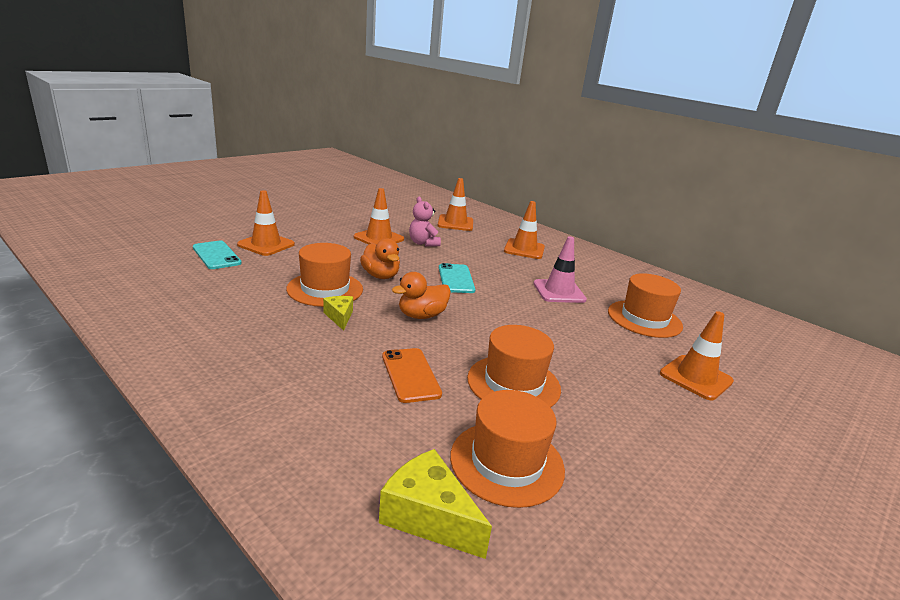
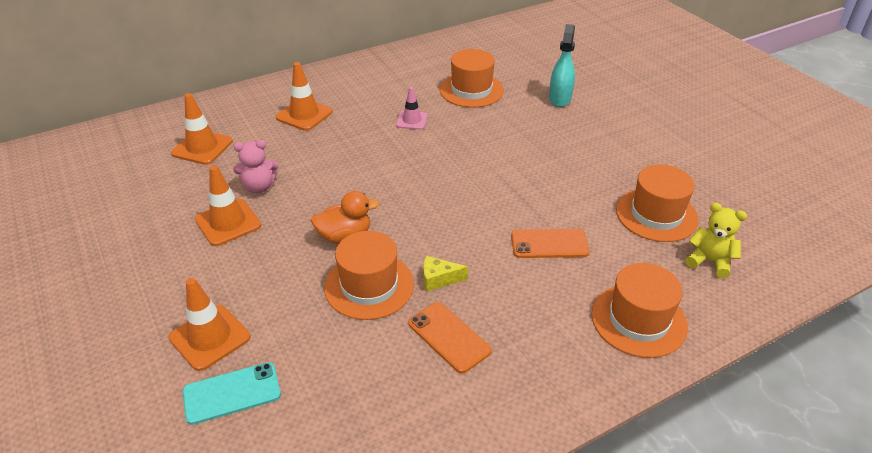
camera: 70 degrees left, 15 degrees up
(269, 325) = (449, 337): none -> orange phone
(421, 315) = (445, 219): orange duck -> none
(428, 517) = (709, 261): yellow cheese -> yellow teddy bear
(456, 279) = (367, 180): turquoise phone -> none
(513, 383) = (564, 188): orange hat -> orange hat (638, 320)
(559, 292) = (412, 120): pink traffic cone -> pink traffic cone, size x0.65
(695, 377) = (560, 98): orange traffic cone -> turquoise spray bottle

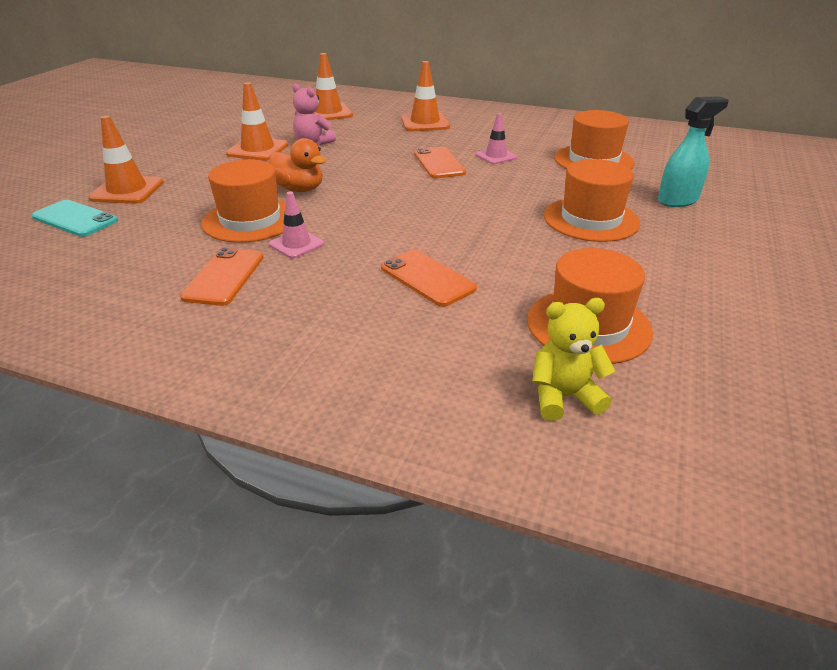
camera: 50 degrees right, 5 degrees down
(389, 149) = (439, 163): none -> orange phone
(438, 279) = (296, 244): yellow cheese -> pink traffic cone
(638, 320) = (377, 377): orange hat -> orange hat (591, 219)
(709, 261) = (564, 397): yellow teddy bear -> yellow teddy bear turned 90 degrees counterclockwise

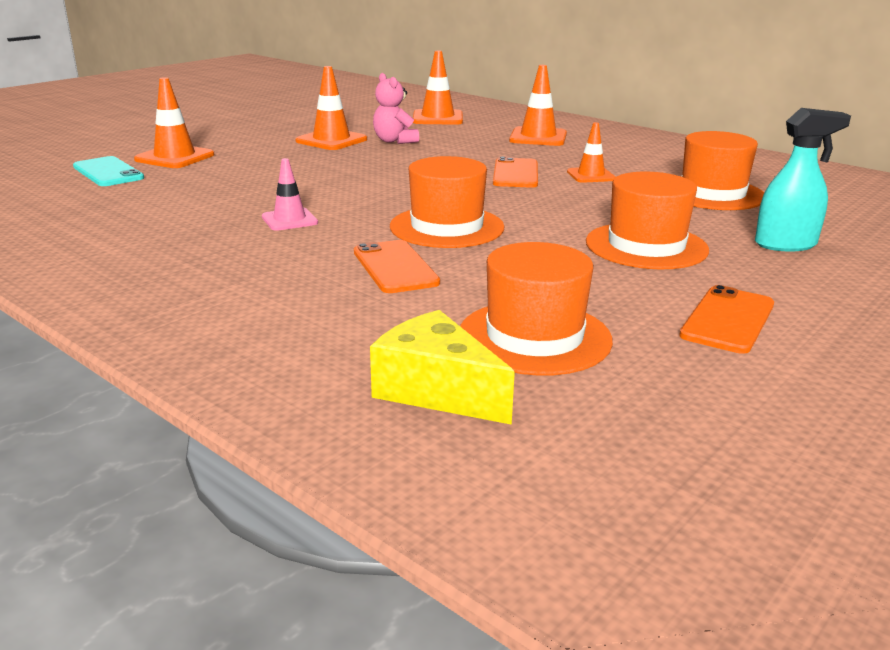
camera: 20 degrees right, 10 degrees down
(224, 277) = (194, 234): orange phone -> orange phone (728, 320)
(250, 220) = (265, 195): orange hat -> orange hat (447, 227)
(299, 189) = (339, 177): orange duck -> none
(496, 156) = (591, 175): pink traffic cone -> orange traffic cone
(564, 397) = (436, 390): yellow teddy bear -> yellow cheese

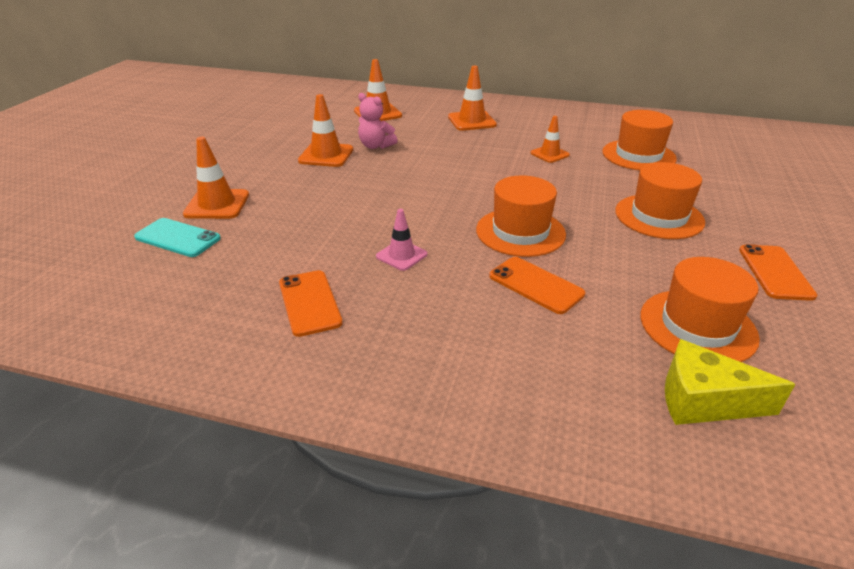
camera: 25 degrees left, 10 degrees up
(516, 174) = (501, 163): orange phone -> orange phone (310, 302)
(786, 244) = (727, 193): turquoise spray bottle -> none

